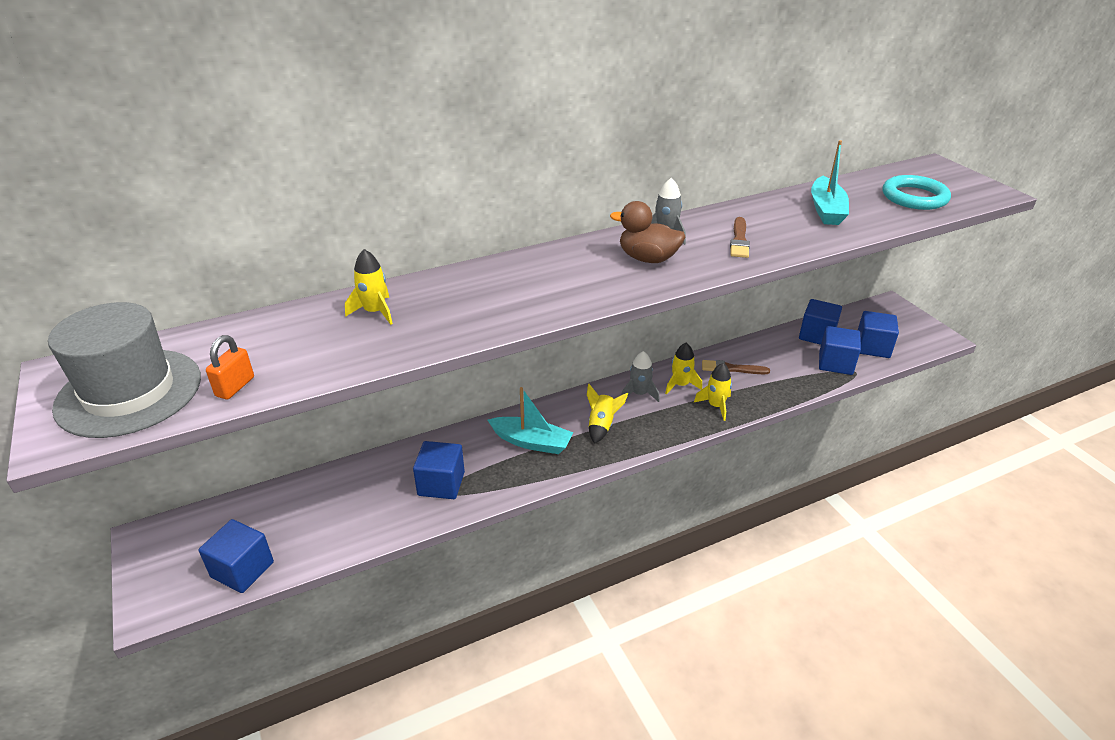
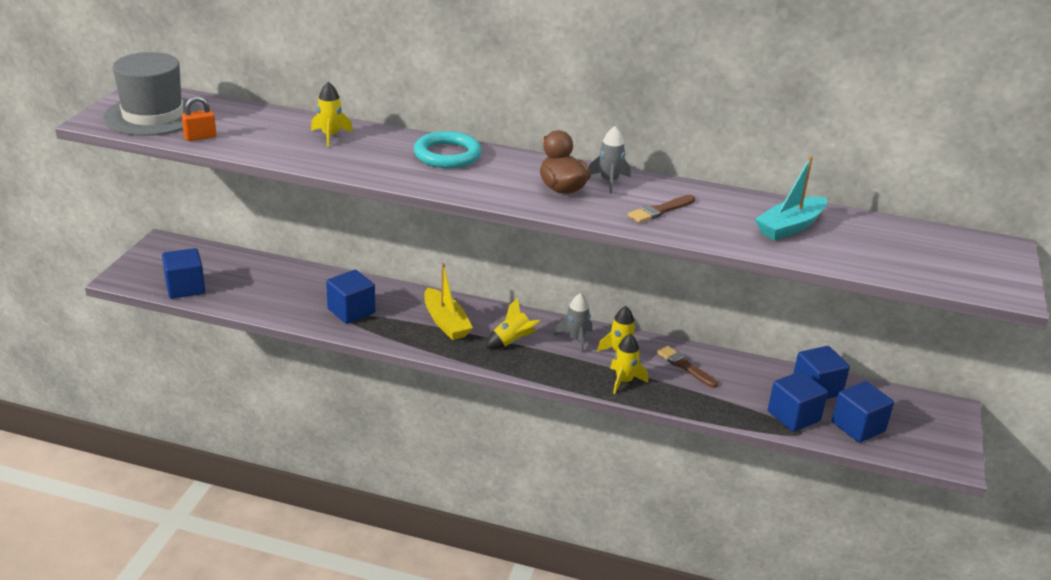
camera: 40 degrees right, 5 degrees down
(531, 442) = (446, 322): turquoise boat -> yellow boat
(914, 197) = (906, 257): turquoise ring -> turquoise ring (447, 155)

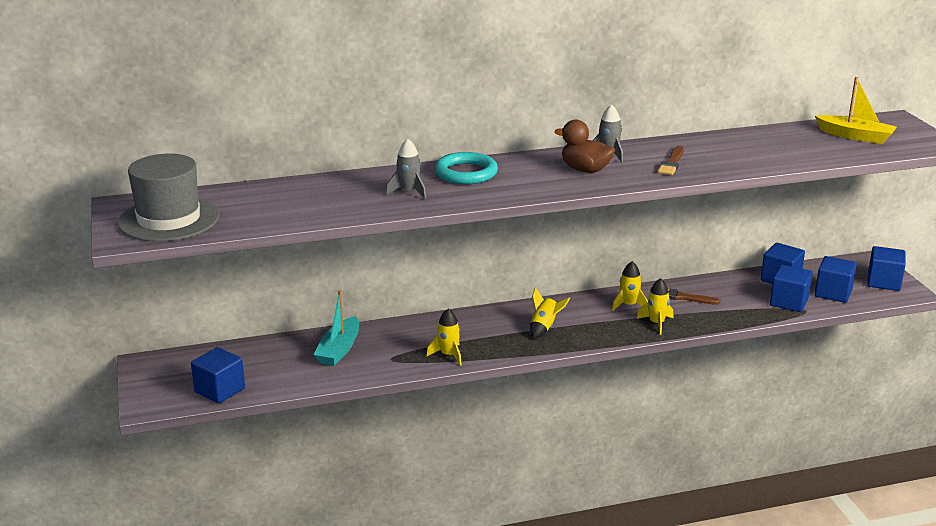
camera: 30 degrees left, 5 degrees down
(200, 137) = (243, 222): orange padlock -> none
(330, 136) = (352, 188): yellow rocket -> yellow rocket (448, 355)
(351, 311) = (391, 353): blue cube -> blue cube (883, 282)
(446, 322) = (477, 333): yellow boat -> yellow boat (855, 136)
(576, 339) = (587, 308): grey rocket -> grey rocket (409, 191)
(790, 227) = (764, 147): turquoise boat -> turquoise boat (339, 350)

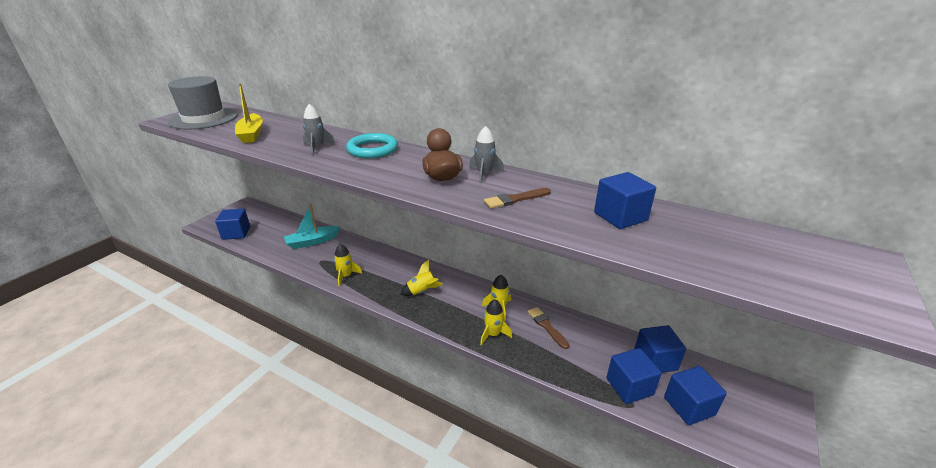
camera: 45 degrees right, 5 degrees up
(855, 136) = (766, 255): yellow boat -> yellow boat (251, 134)
(883, 282) = (767, 431): blue cube -> blue cube (620, 216)

